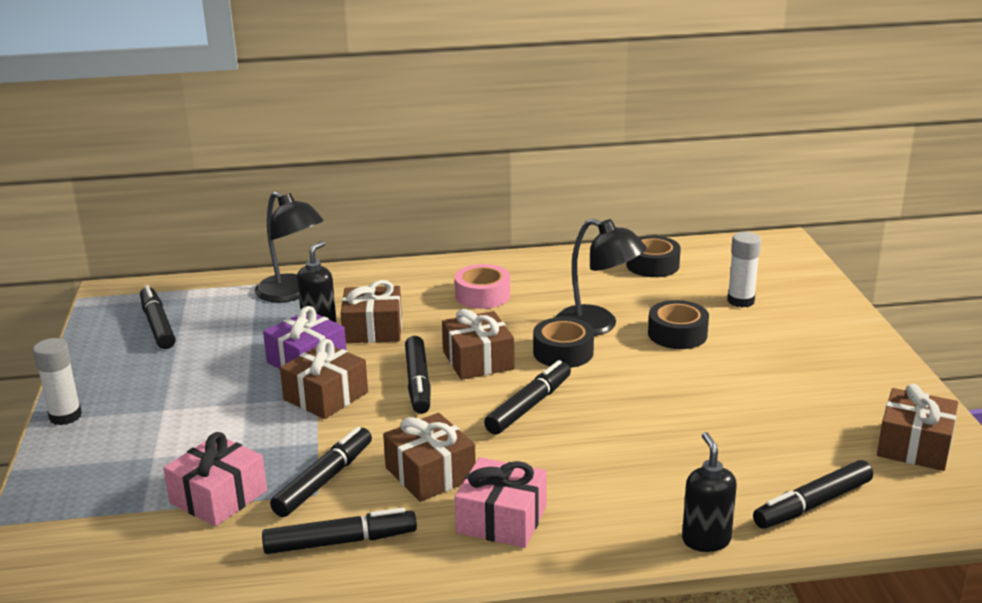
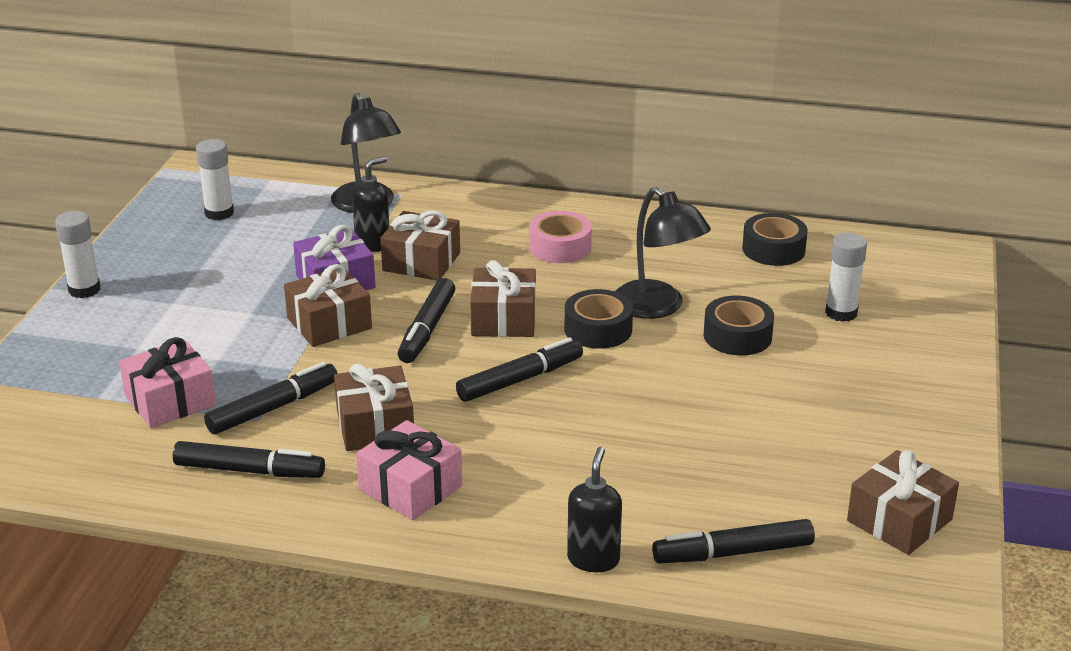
camera: 20 degrees right, 5 degrees up
(158, 325) = (219, 213): black marker -> white glue stick

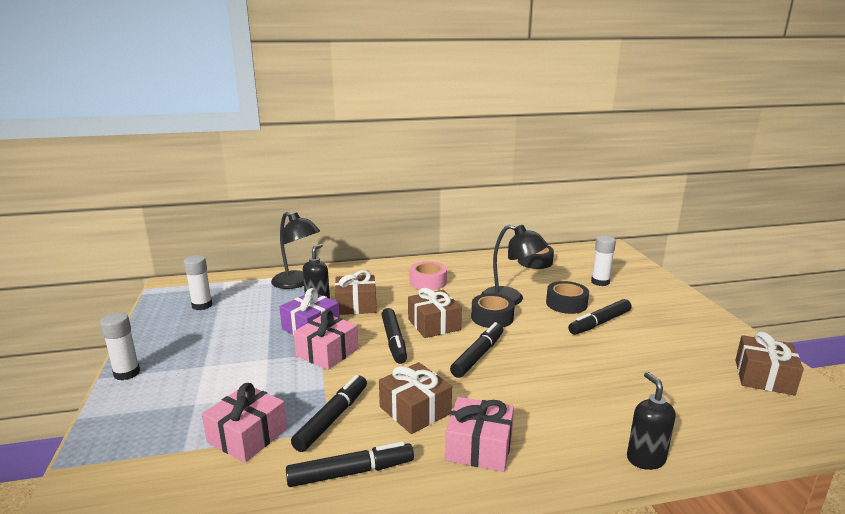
camera: 25 degrees left, 10 degrees down
(329, 323) = (327, 352): brown gift -> pink gift
(733, 553) = (713, 425): black marker -> black marker (599, 323)

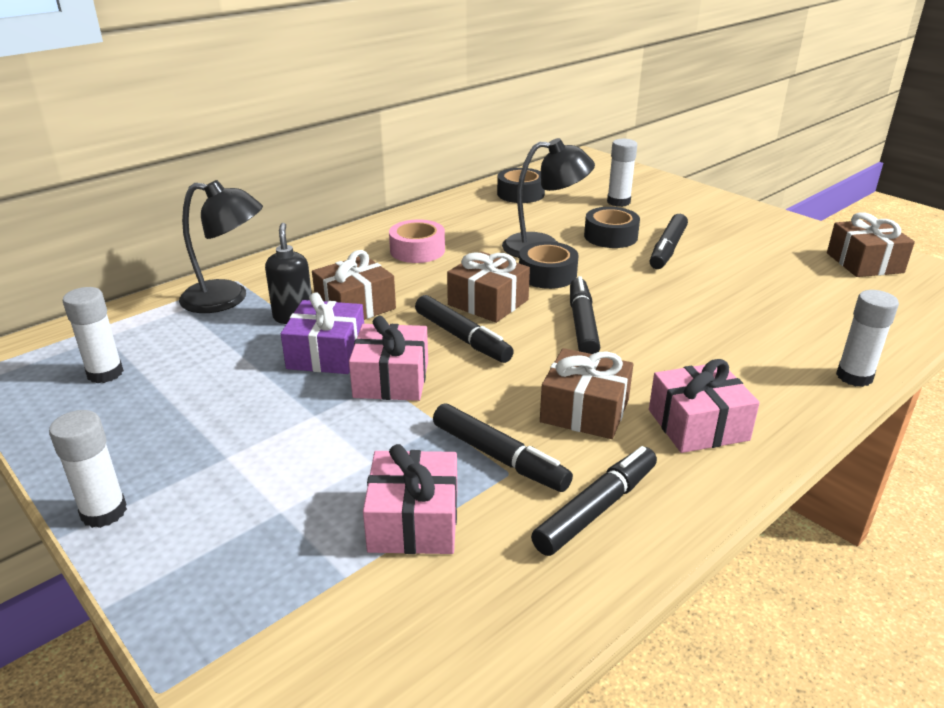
camera: 30 degrees left, 10 degrees up
(332, 418) = (499, 457): black marker -> black marker turned 135 degrees clockwise
(645, 459) = (854, 376): black soap dispenser -> white glue stick

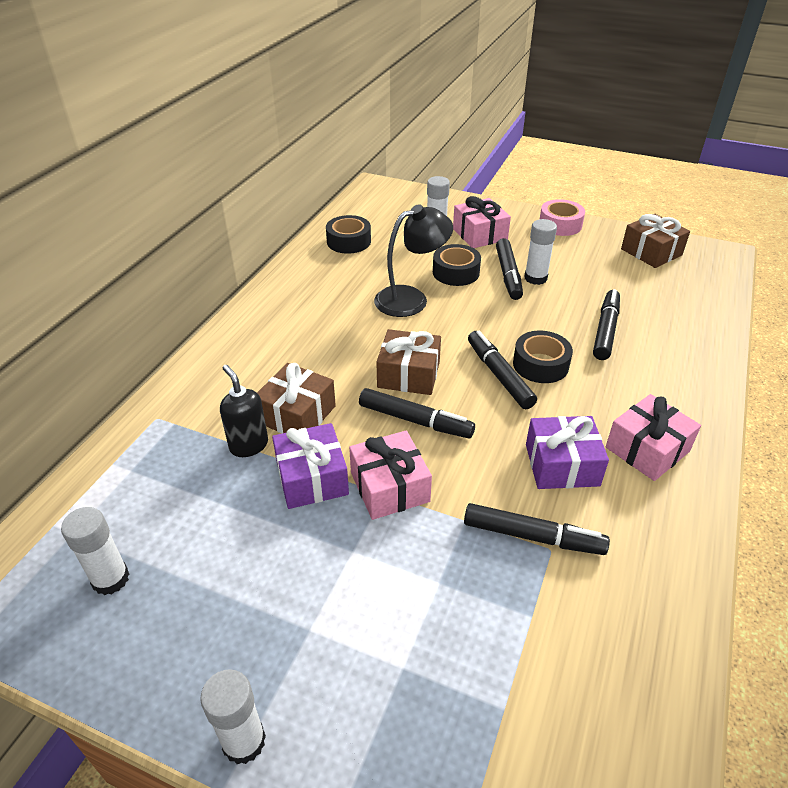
camera: 25 degrees left, 10 degrees up
(227, 299) = (166, 444): black lamp -> none
(413, 521) = (515, 629): pink gift -> pink gift (479, 234)
(417, 250) = (305, 332): pink tape -> pink tape (560, 225)
(547, 274) = (435, 329): black tape -> black tape (540, 364)
(584, 411) = (562, 465): brown gift -> purple gift
(596, 509) = (635, 558): black marker -> black marker (605, 330)
(854, 376) = (714, 366): white glue stick -> white glue stick (535, 278)

